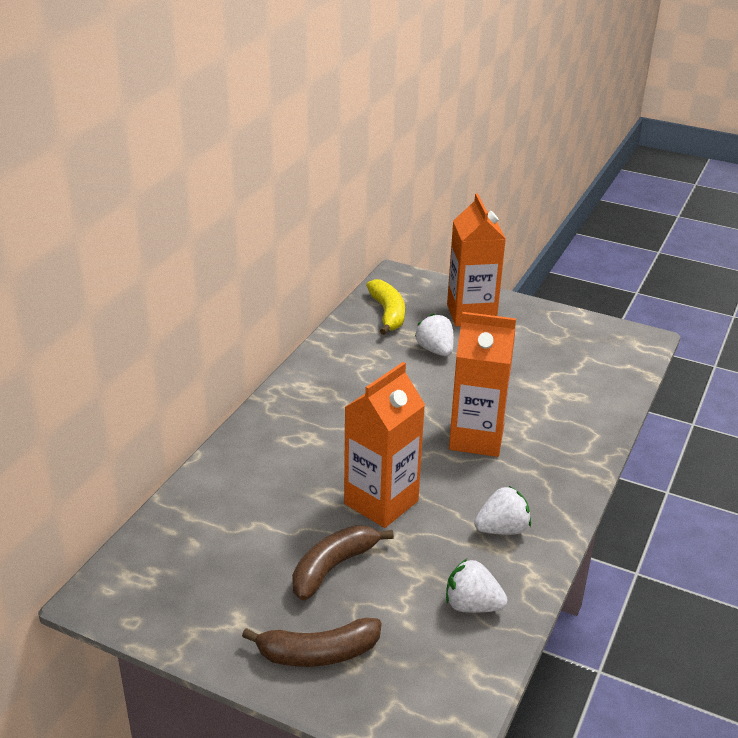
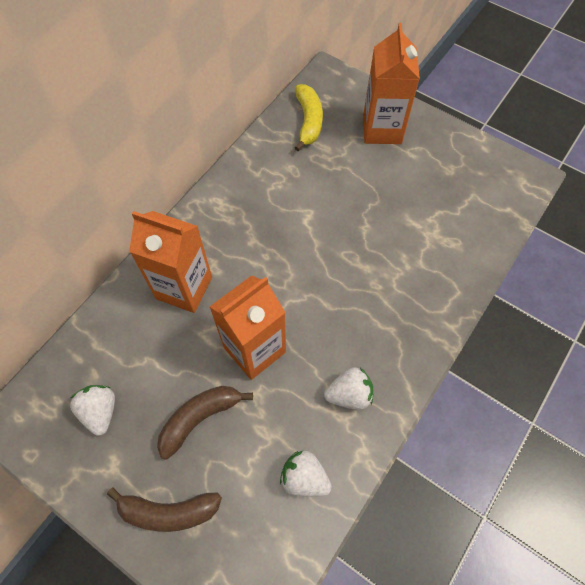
camera: 10 degrees right, 30 degrees up
(435, 350) = (340, 171): white strawberry -> white strawberry (100, 411)
(476, 438) = (352, 284): orange carton -> orange carton (184, 288)

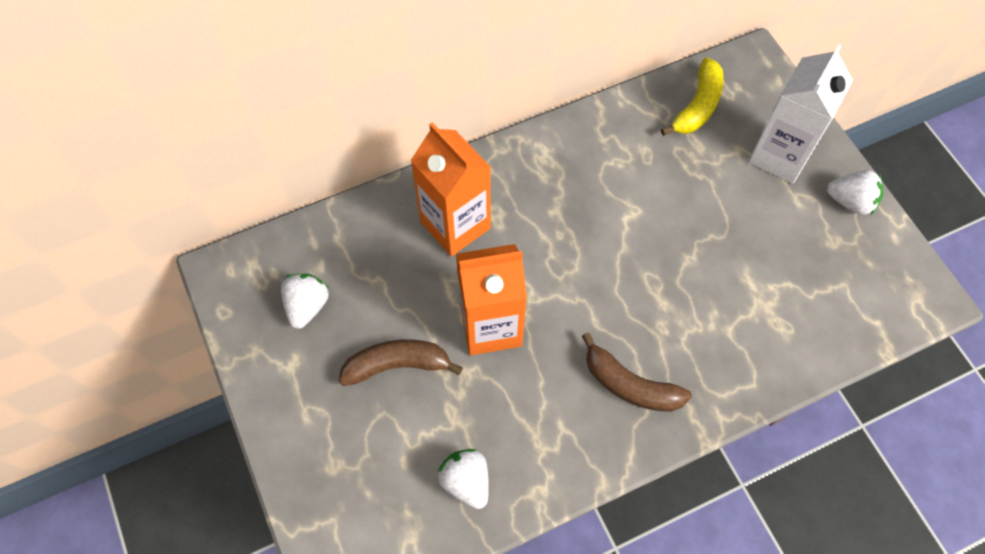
camera: 30 degrees right, 0 degrees up
(168, 512) = (318, 437): brown banana -> brown banana (630, 385)
(349, 394) = (562, 426): white strawberry -> white strawberry (850, 202)
(382, 129) = (780, 155): orange carton -> white carton

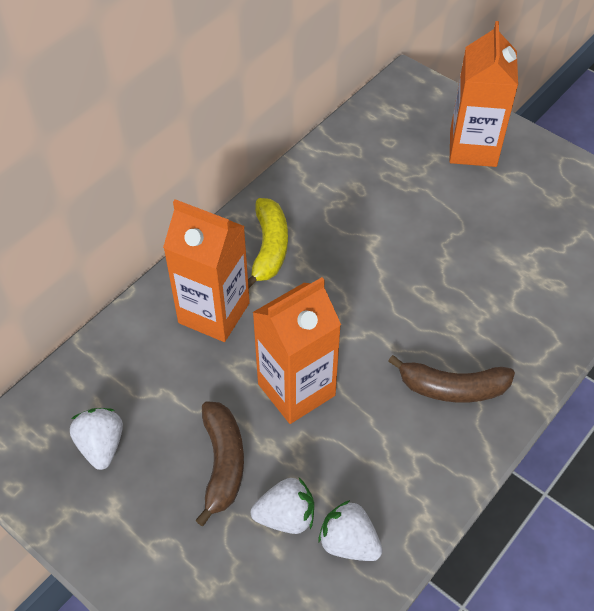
camera: 25 degrees left, 10 degrees down
(397, 365) = (223, 463): brown banana -> brown banana turned 120 degrees clockwise
(697, 106) = (381, 133): yellow banana -> yellow banana (269, 248)
(780, 155) = (473, 148): white carton -> orange carton
(850, 202) = (551, 164): white strawberry -> white strawberry (286, 516)

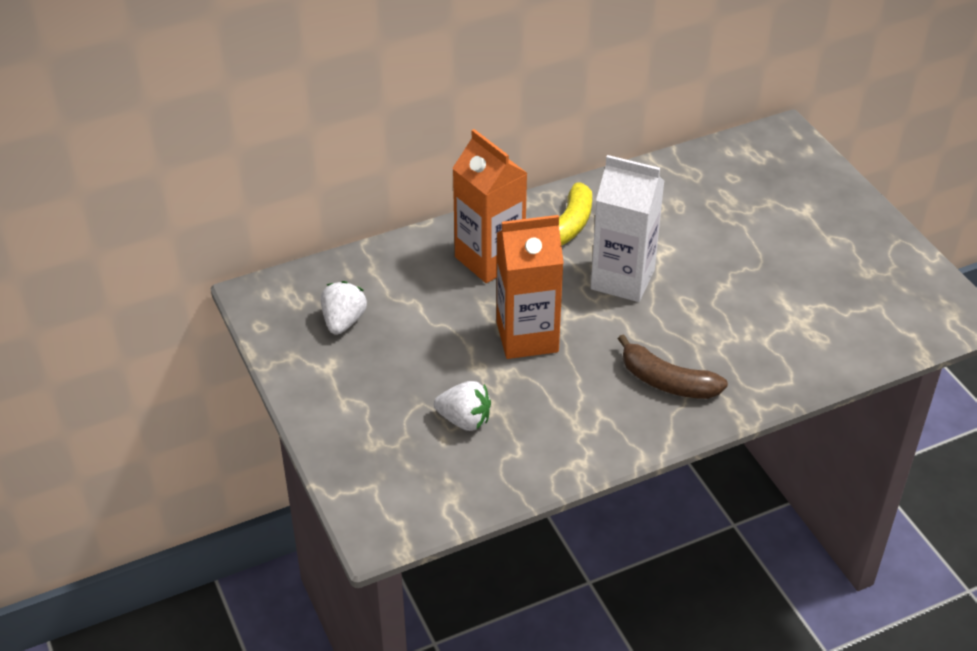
camera: 25 degrees right, 10 degrees down
(223, 463) = (434, 367): brown banana -> none
(349, 542) = (506, 456): white strawberry -> none
(351, 288) = (622, 279): none -> white carton
(473, 148) = (812, 206): orange carton -> none

